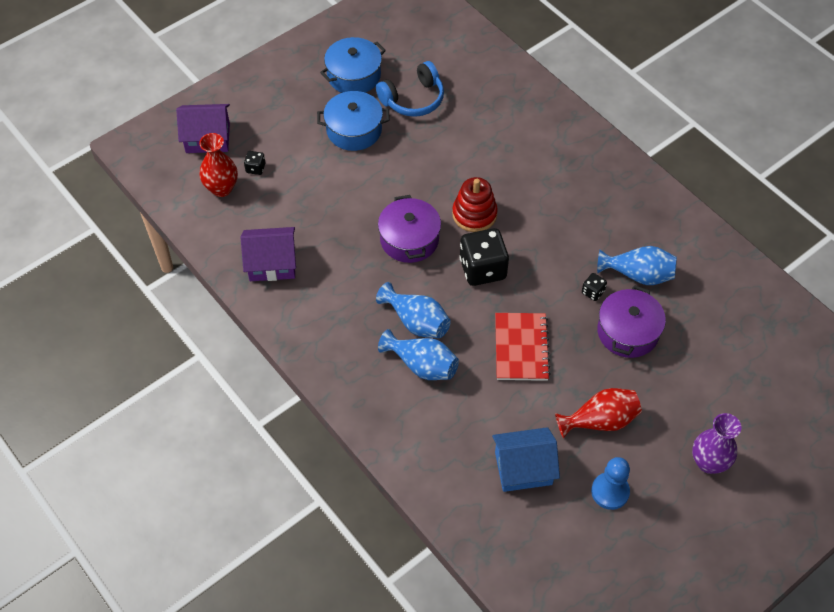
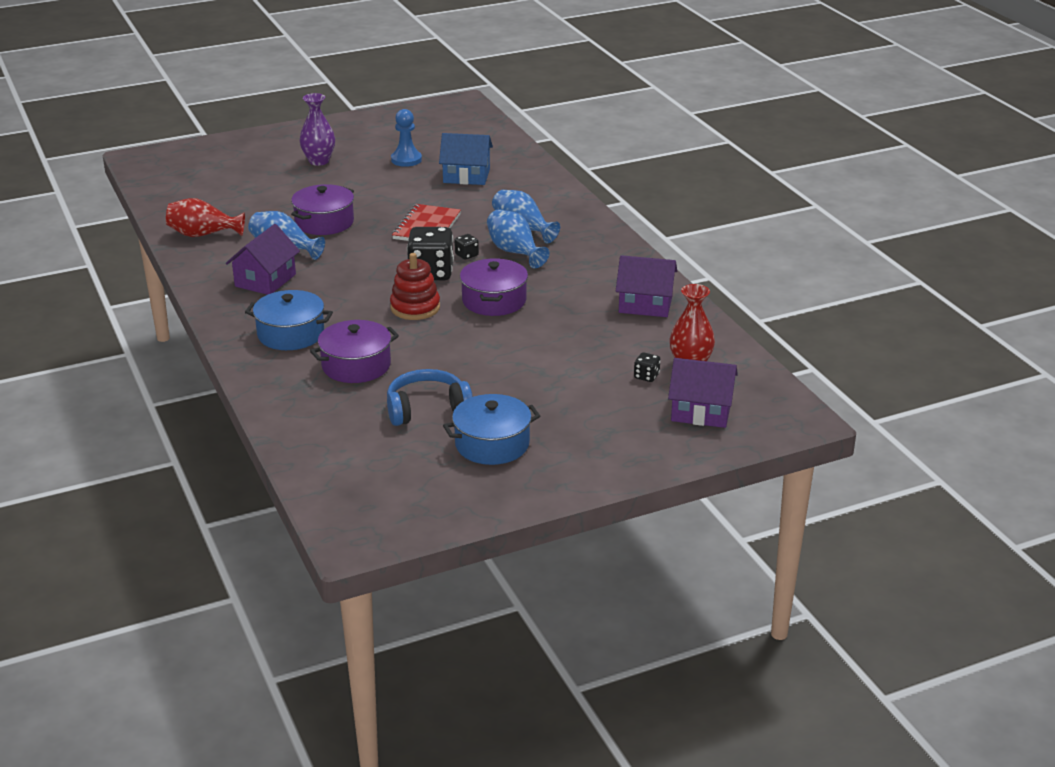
camera: 165 degrees left, 25 degrees down
(354, 130) = (515, 392): blue pot -> blue pot (291, 334)
(488, 133) = (356, 365): none -> purple pot
(593, 292) = (336, 246): black dice -> black dice (466, 255)
(600, 421) = (388, 187): red vase -> red vase (203, 234)
(625, 224) = (265, 280): none -> purple house

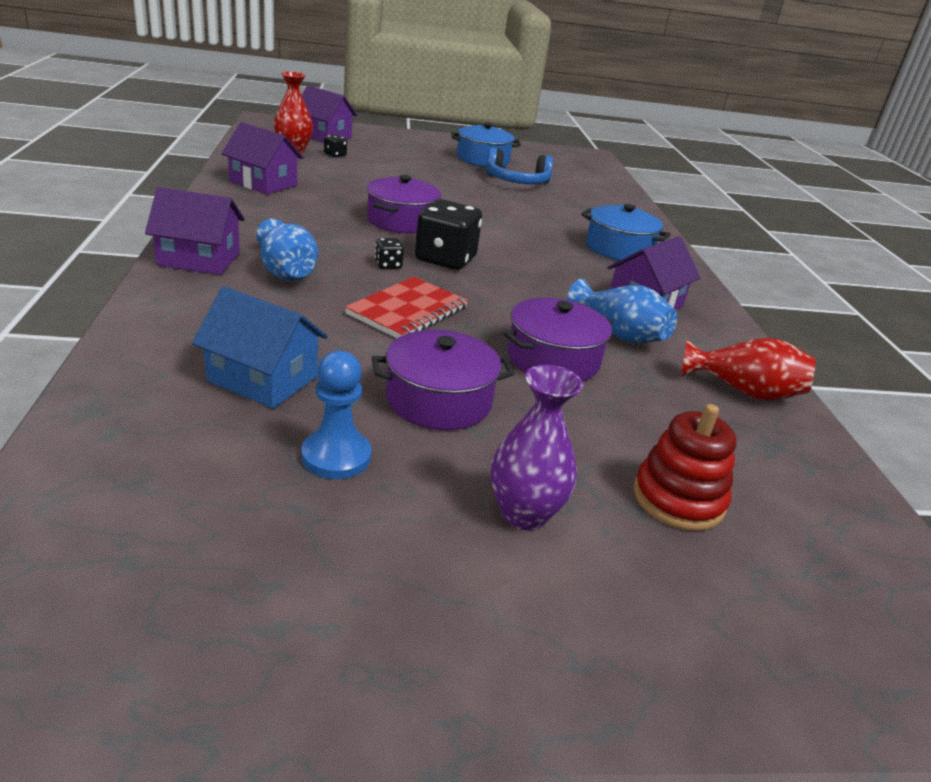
camera: 165 degrees left, 0 degrees up
(356, 365) = (562, 214): purple pot -> purple pot (438, 400)
(415, 308) = (485, 236): red stacking toy -> red stacking toy (678, 499)
(514, 252) = (328, 253): blue vase -> none
(582, 222) = (199, 259): none -> purple house

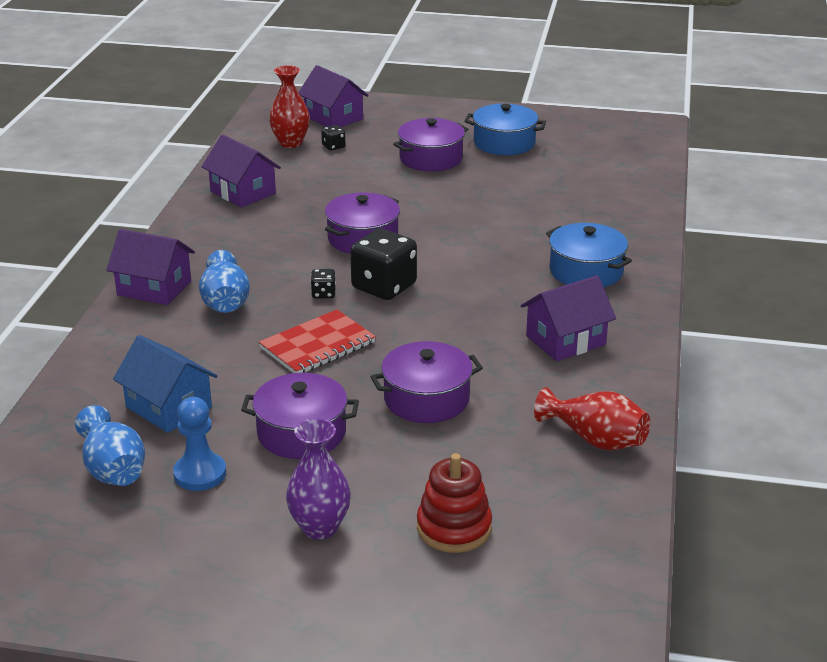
camera: 20 degrees right, 0 degrees up
(427, 166) = (431, 158): none -> purple pot
(517, 182) = (526, 176): blue headphones -> none
(619, 334) = (511, 375): blue vase -> blue vase (113, 470)

